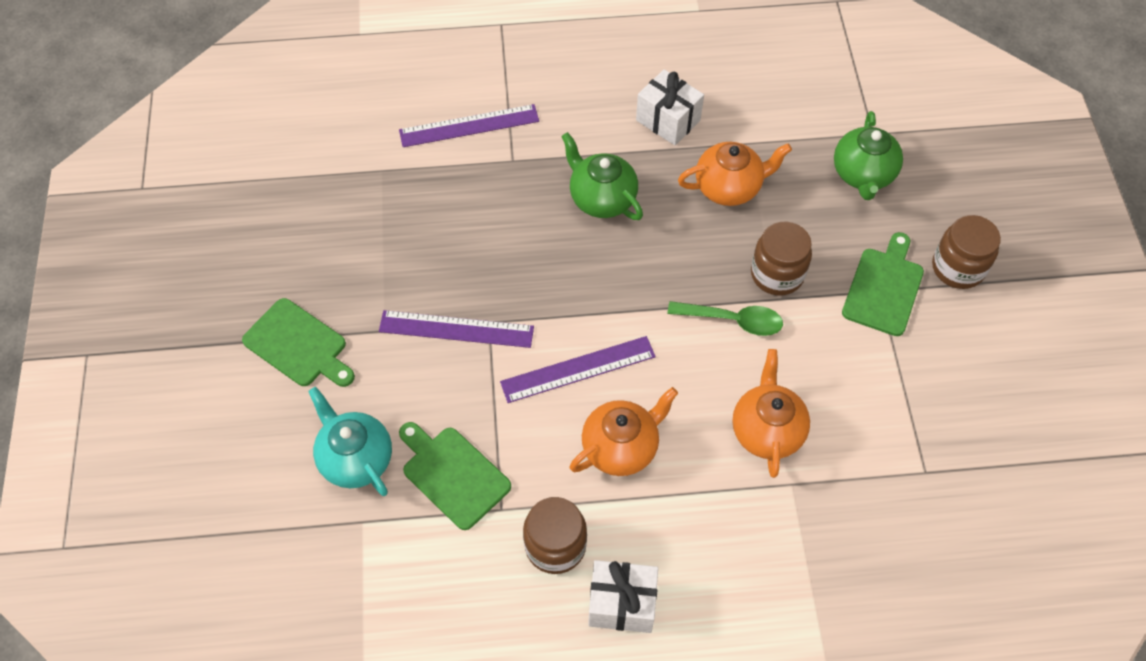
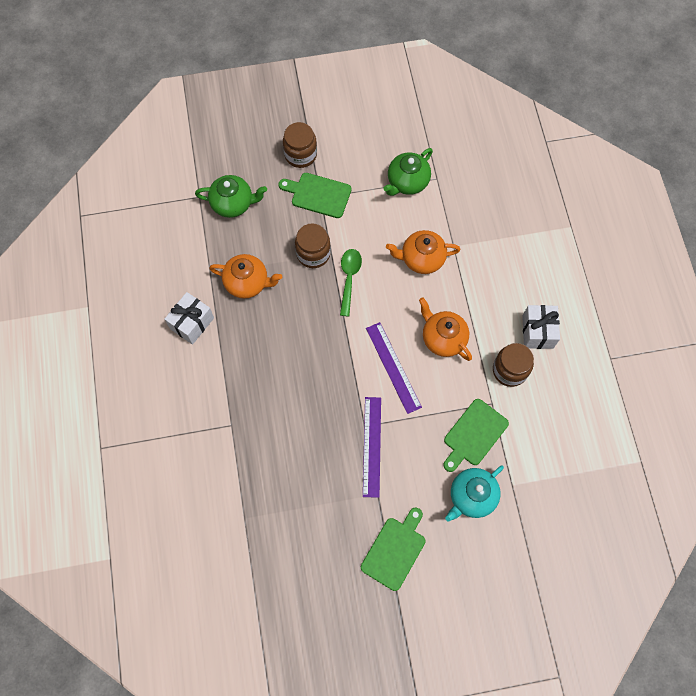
camera: 95 degrees left, 10 degrees up
(469, 126) = (201, 459): purple ruler -> none
(601, 198) = (261, 362): green teapot -> green teapot (407, 182)
(729, 187) = (247, 283): orange teapot -> orange teapot turned 120 degrees clockwise

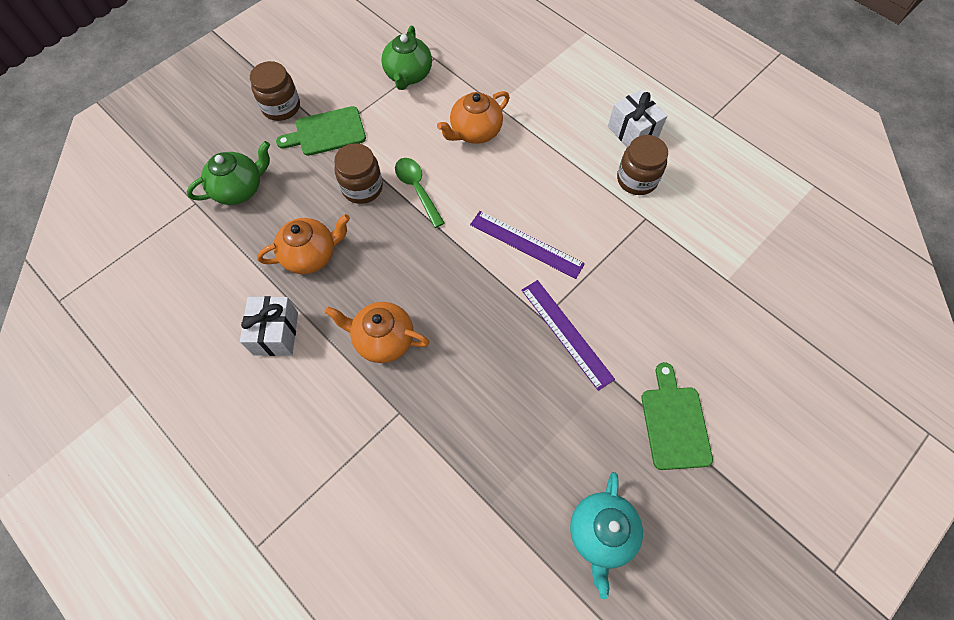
camera: 35 degrees left, 5 degrees down
(443, 338) = (552, 189): orange teapot -> orange teapot (383, 339)
(471, 496) = (701, 316): turquoise teapot -> turquoise teapot (601, 533)
(474, 434) = (654, 257): green cutting board -> none

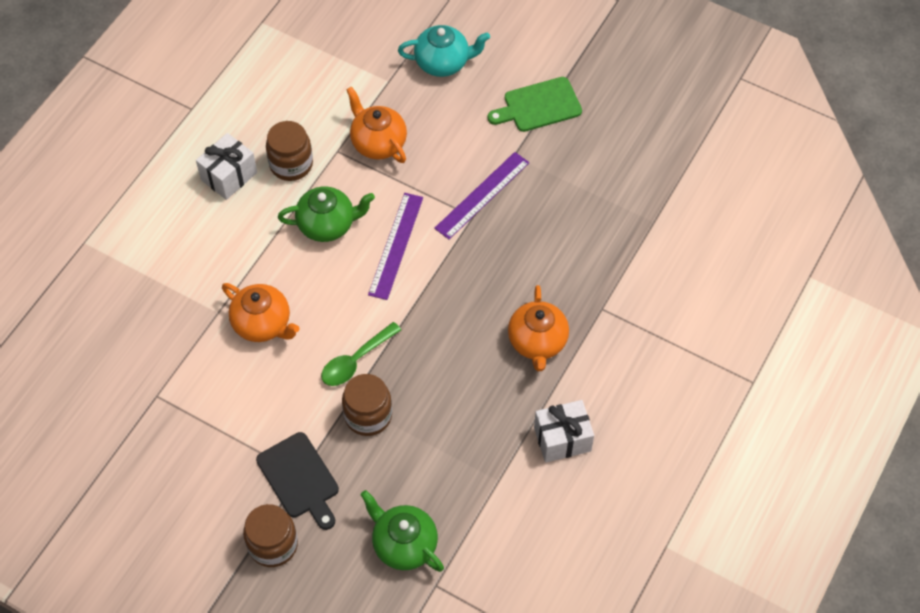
camera: 105 degrees left, 5 degrees down
(311, 255) = (466, 438): orange teapot -> orange teapot (378, 143)
(327, 132) = (300, 479): green cutting board -> black cutting board
(408, 75) = (191, 416): green teapot -> green teapot (327, 225)
(601, 533) = (646, 143): turquoise teapot -> turquoise teapot (443, 63)

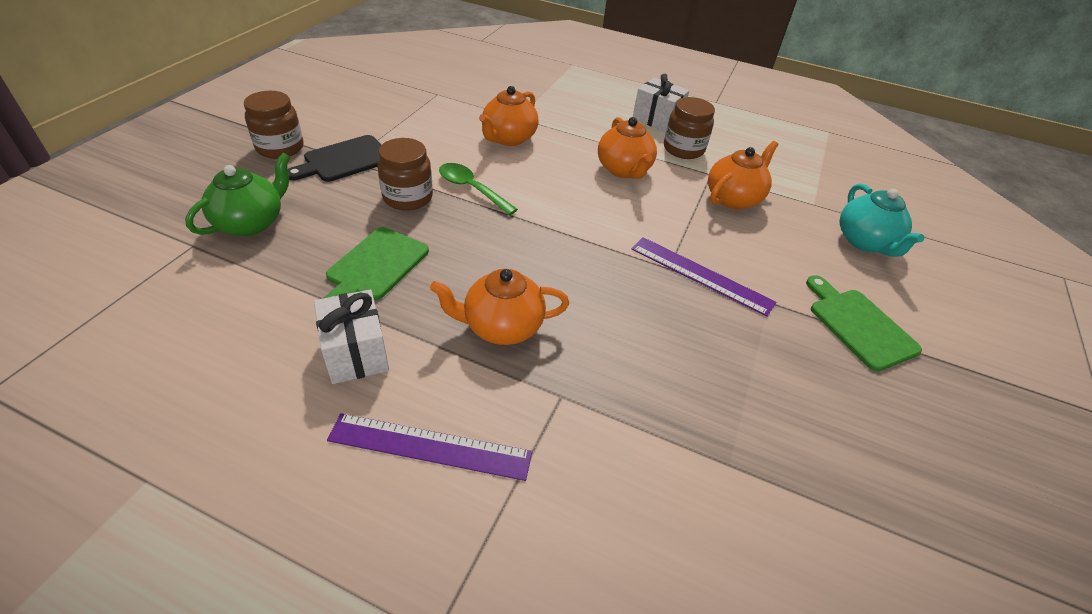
camera: 80 degrees right, 15 degrees down
(327, 225) = (624, 170): green teapot -> orange teapot
(396, 245) = (612, 212): purple ruler -> purple ruler (430, 447)
(467, 435) = (375, 266): none -> green cutting board

